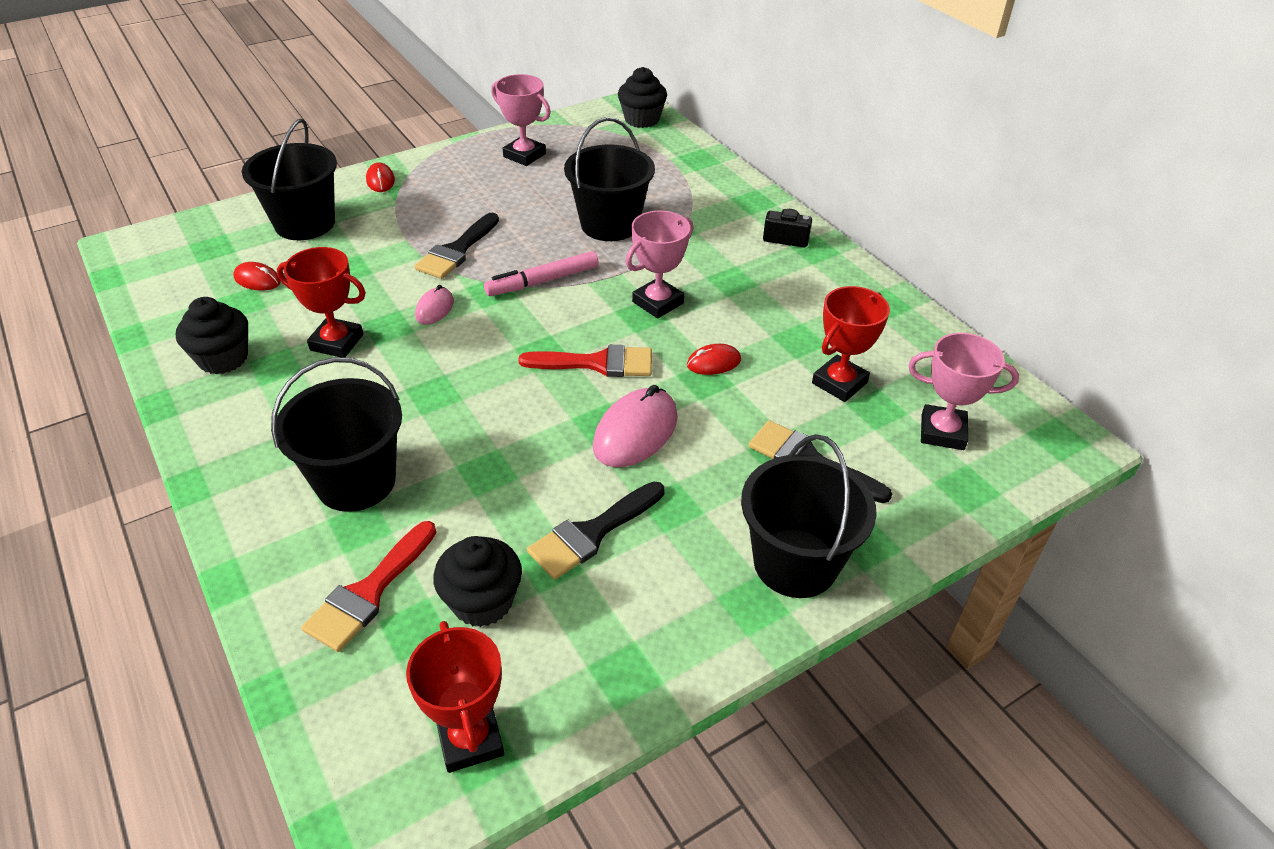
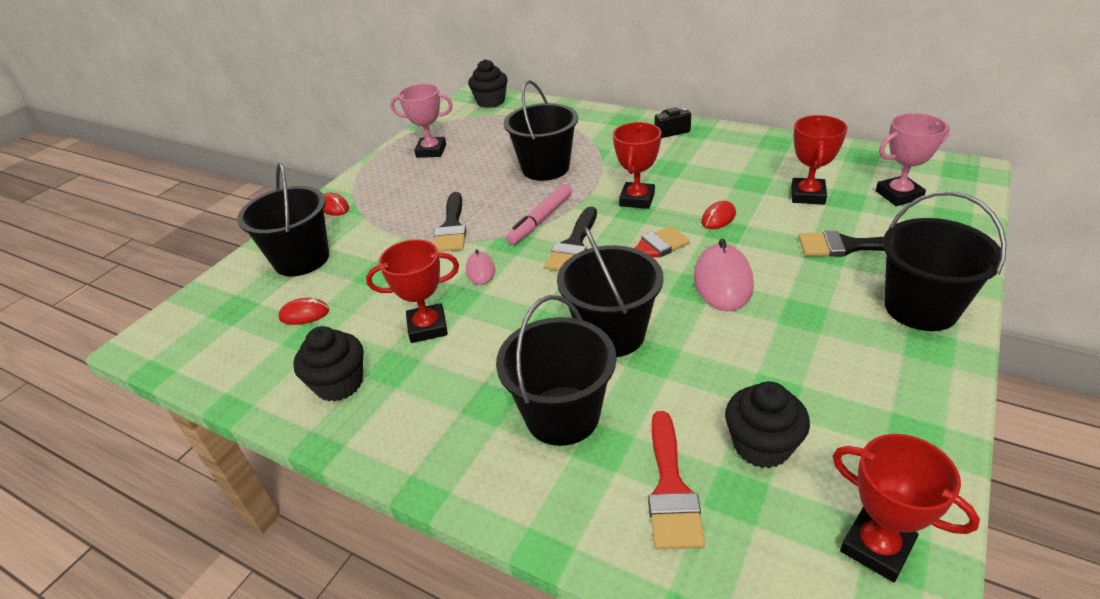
camera: 25 degrees left, 5 degrees down
(477, 430) = (611, 334): none -> black bucket
(592, 533) = (776, 358): black brush -> black brush (574, 245)
(658, 302) = (637, 199): pink trophy -> red trophy

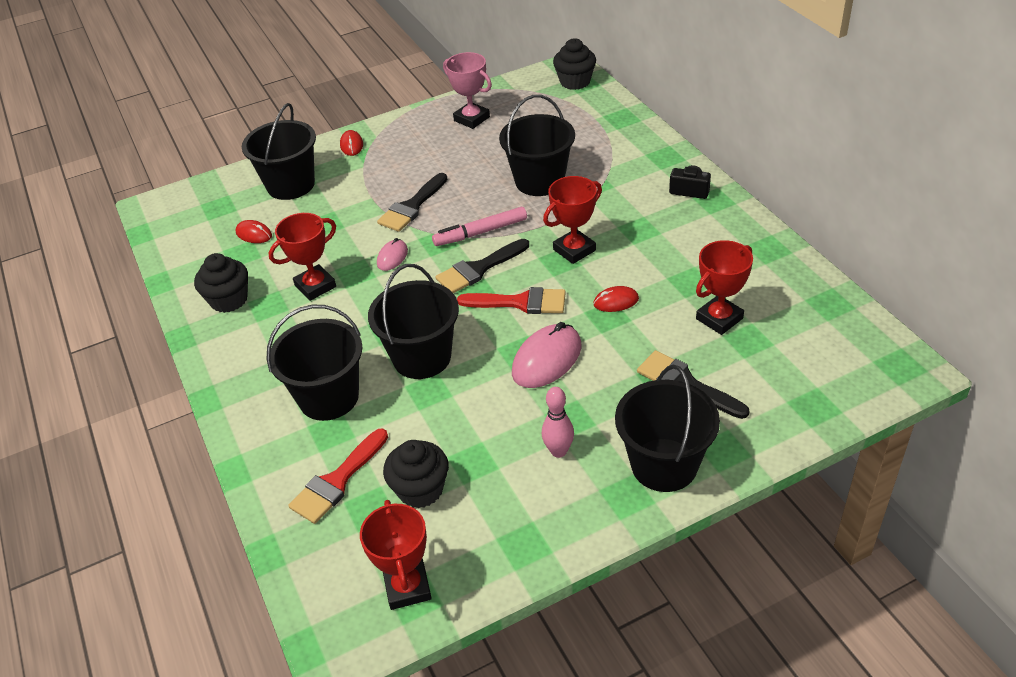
camera: 35 degrees right, 5 degrees up
(427, 327) = (315, 286): red trophy -> red trophy turned 60 degrees counterclockwise
(831, 343) = (558, 451): none -> pink bowling pin
(899, 195) = (800, 360): pink trophy -> none

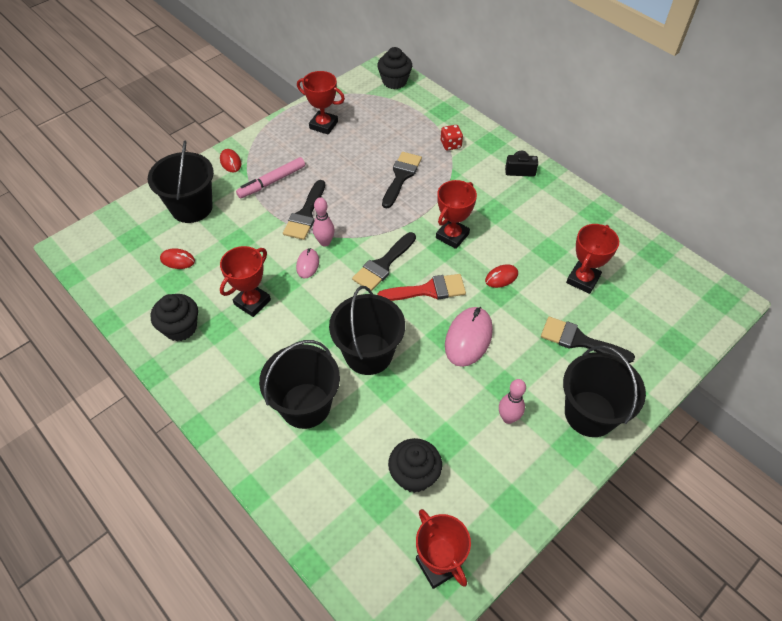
camera: 20 degrees left, 10 degrees up
(337, 481) = (343, 482): red brush -> none
(421, 237) = (325, 242): none -> pink bowling pin
(472, 119) = (323, 125): pink trophy -> red trophy
(480, 232) = (371, 230): pink marker -> pink marker (272, 182)
(539, 181) = (401, 176): black bucket -> black brush
(614, 154) = (450, 145): none -> red dice

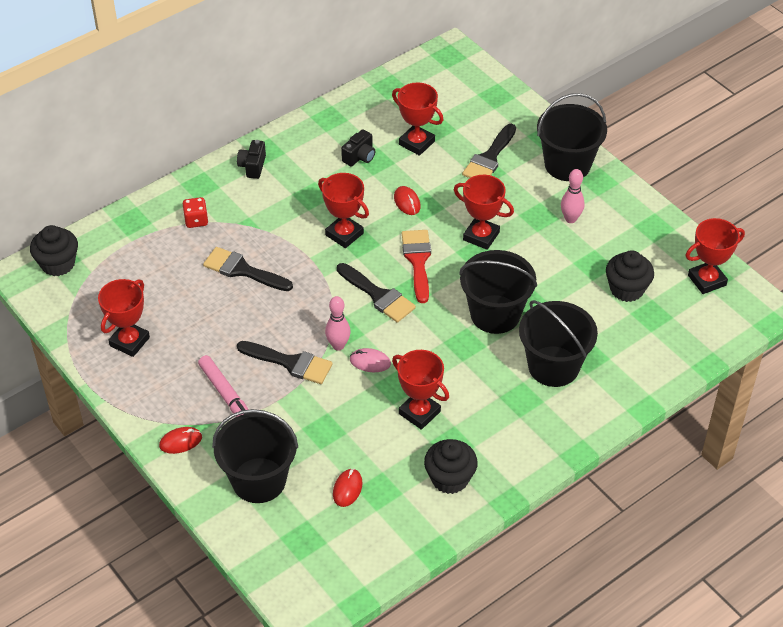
camera: 85 degrees left, 5 degrees down
(468, 338) = (481, 236): pink mouse -> red trophy
(551, 239) = (359, 157): none -> black camera

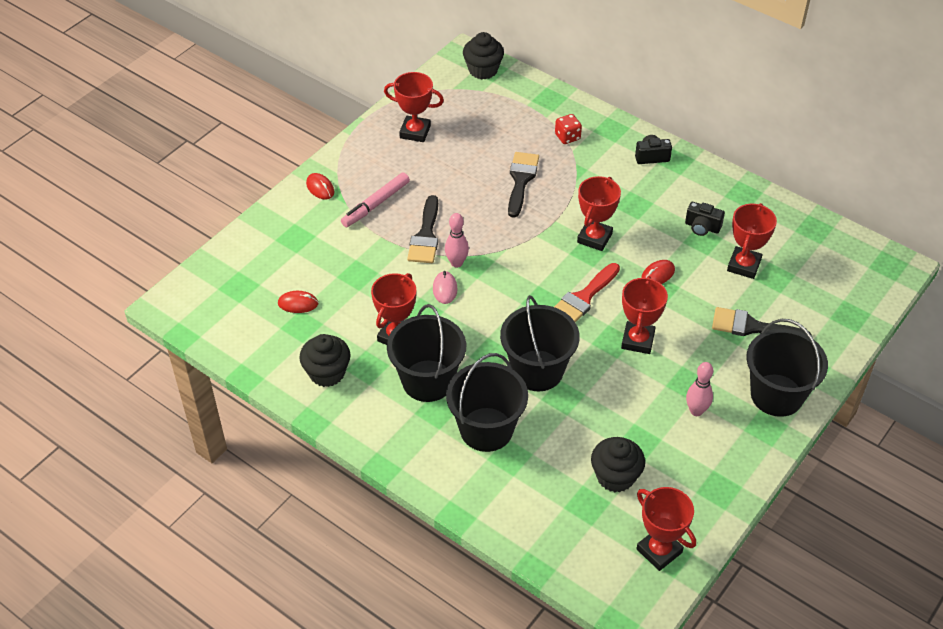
camera: 75 degrees right, 0 degrees up
(259, 480) = (293, 244): black bucket -> black bucket (428, 381)
(378, 295) = (527, 278): black brush -> none
(417, 261) = (583, 298): red brush -> red brush turned 150 degrees clockwise

